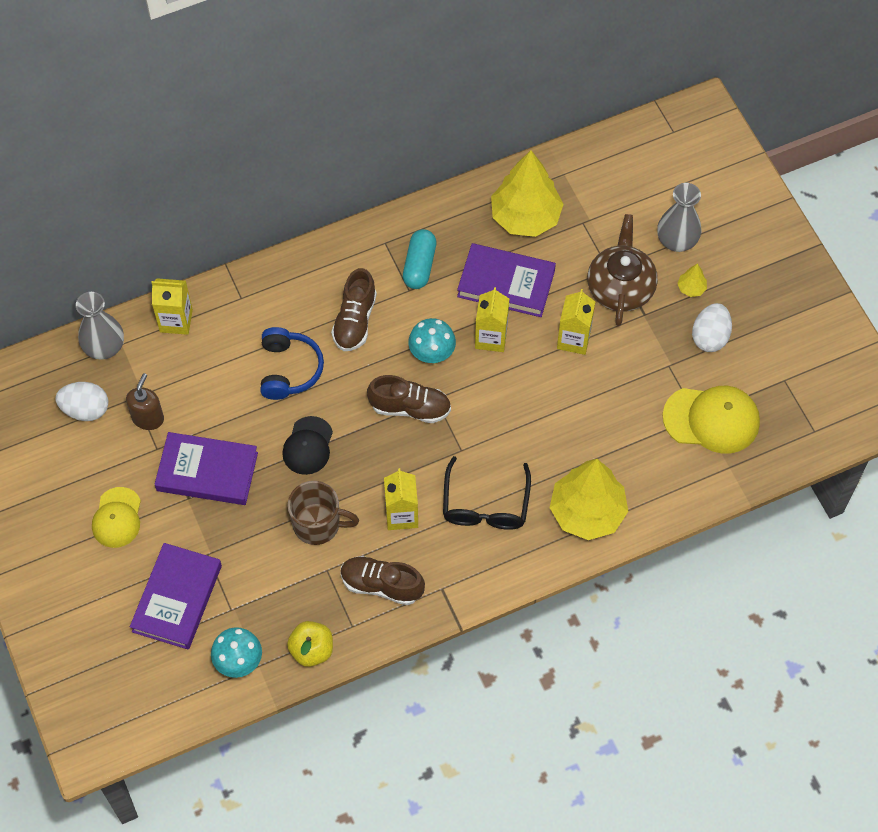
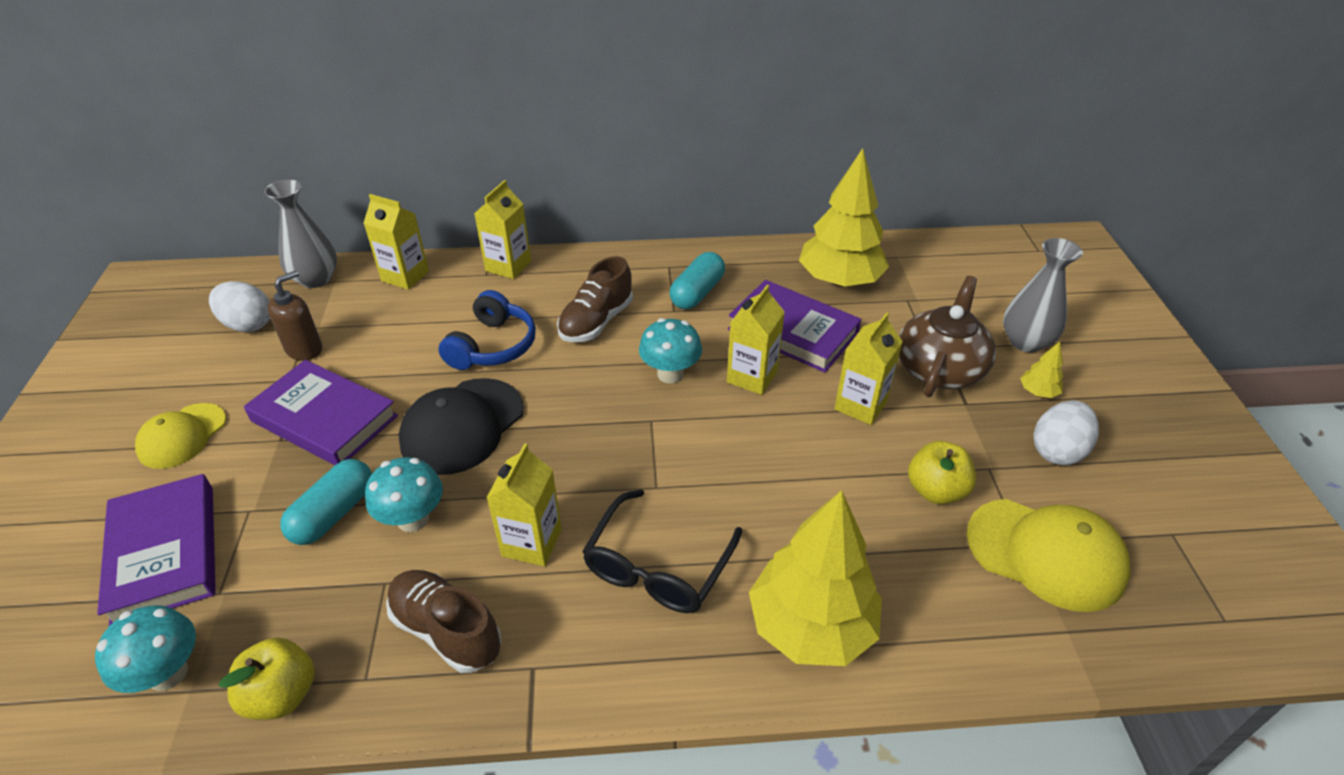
camera: 20 degrees right, 20 degrees down
(177, 598) = (165, 553): purple book -> purple book turned 60 degrees counterclockwise
(254, 283) = (508, 266): none -> yellow carton
(264, 538) = (334, 513): none -> turquoise capsule
(308, 446) = (462, 426): black cap -> black cap, size x1.53
(318, 524) = (413, 519): brown mug -> turquoise mushroom
(410, 408) = (613, 421): brown shoe -> none
(638, 394) = (936, 490): none -> yellow apple

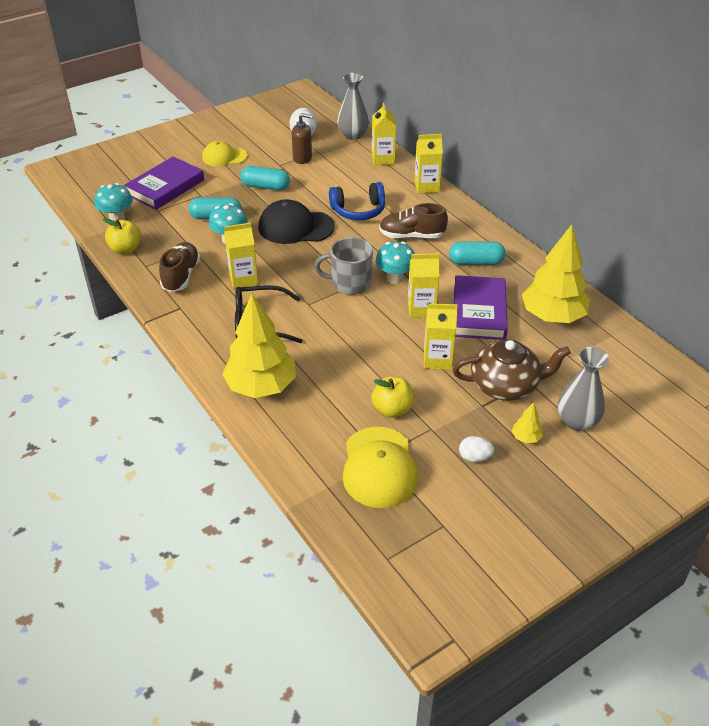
camera: 60 degrees right, 0 degrees up
(324, 418) = (265, 187): purple book -> turquoise capsule
(645, 422) = (350, 283): none -> grey mug
(1057, 451) = (474, 457): white egg -> white egg, size x0.64

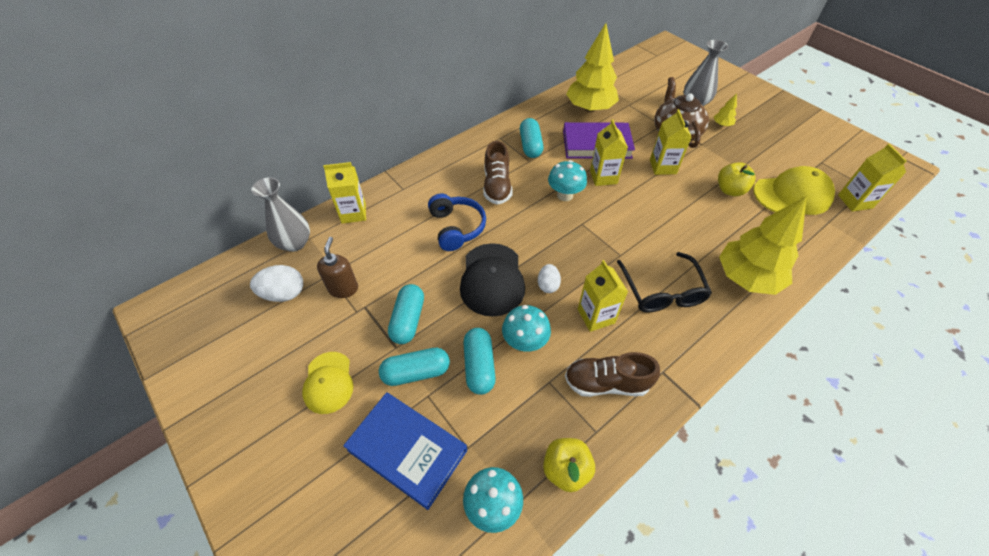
camera: 95 degrees left, 10 degrees up
(165, 187) = (407, 450): purple book -> blue book
(220, 190) = (416, 372): none -> turquoise capsule
(350, 283) = (580, 226): grey mug -> none
(426, 186) = (410, 178): yellow carton -> yellow carton (855, 201)
(474, 457) = (753, 148): white egg -> white egg (548, 285)

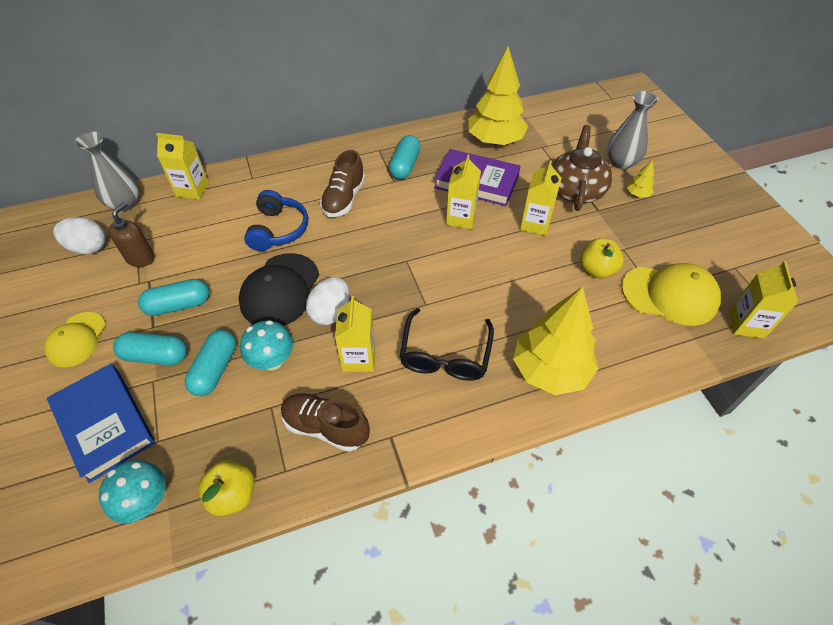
camera: 20 degrees right, 0 degrees up
(408, 320) = (178, 305): turquoise capsule -> turquoise capsule turned 45 degrees clockwise
(548, 285) = (331, 312): white egg -> white egg, size x1.56
(565, 195) = (407, 226): turquoise mushroom -> none

